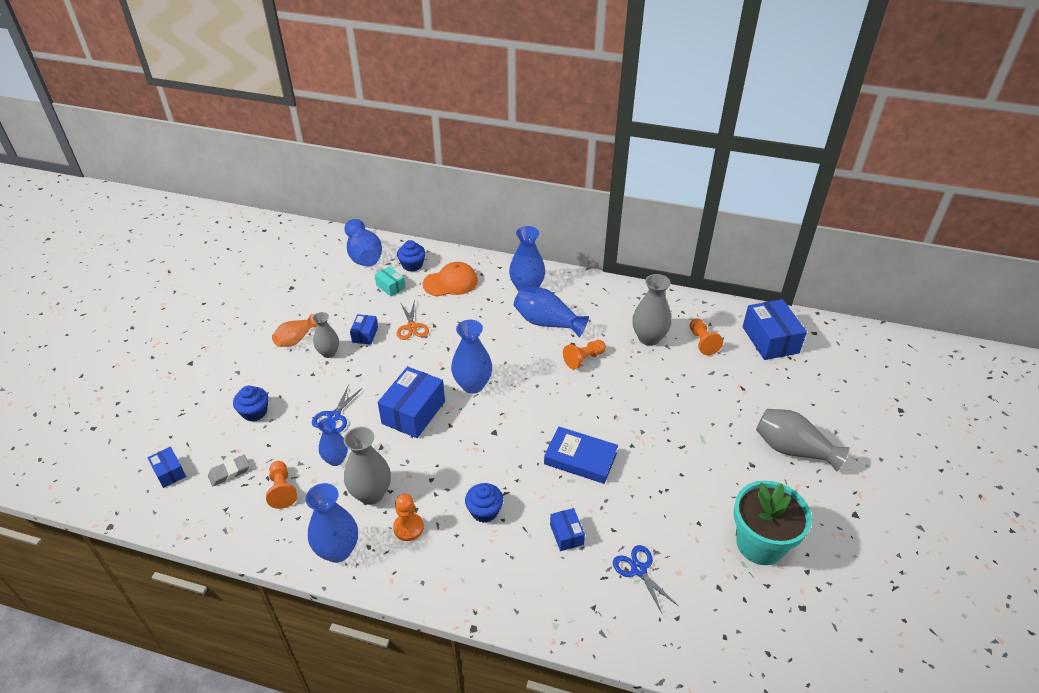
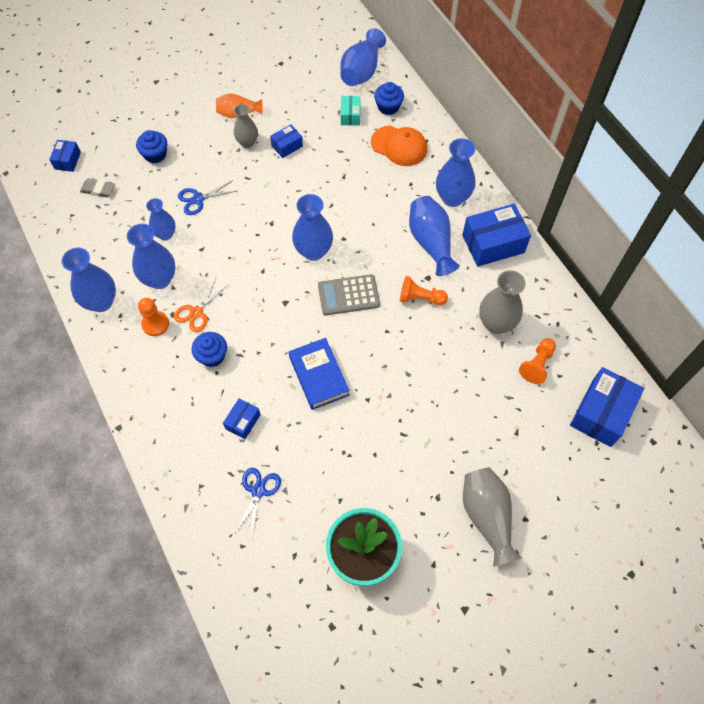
camera: 45 degrees right, 20 degrees up
(282, 490) = (114, 229): orange pawn -> none
(371, 494) = (159, 279): grey vase -> blue vase
(411, 327) = (326, 165): orange scissors -> orange scissors (196, 312)
(413, 412) = (250, 239): blue box -> blue box (493, 244)
(534, 393) = (348, 295): none -> grey calculator

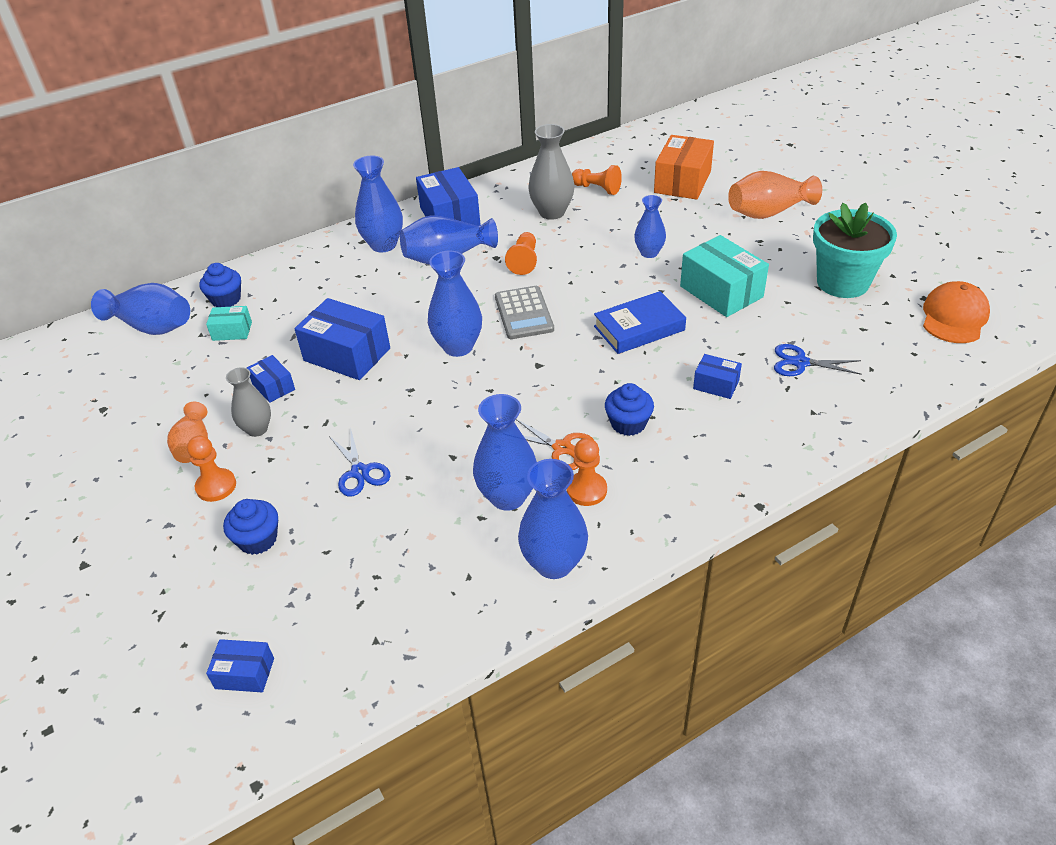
camera: 90 degrees left, 20 degrees down
(98, 189) = (323, 609): grey eraser -> none
(165, 234) = (424, 502): blue vase -> blue vase (649, 253)
(201, 129) = (216, 486): none -> orange pawn
(360, 447) = (721, 291): none -> turquoise box
(399, 146) = (295, 287): orange cap -> orange cap (954, 317)
(487, 517) = (768, 212): grey vase -> orange vase
(548, 445) = (682, 182): none -> orange box
(601, 413) = (642, 156): blue box -> blue box (347, 354)

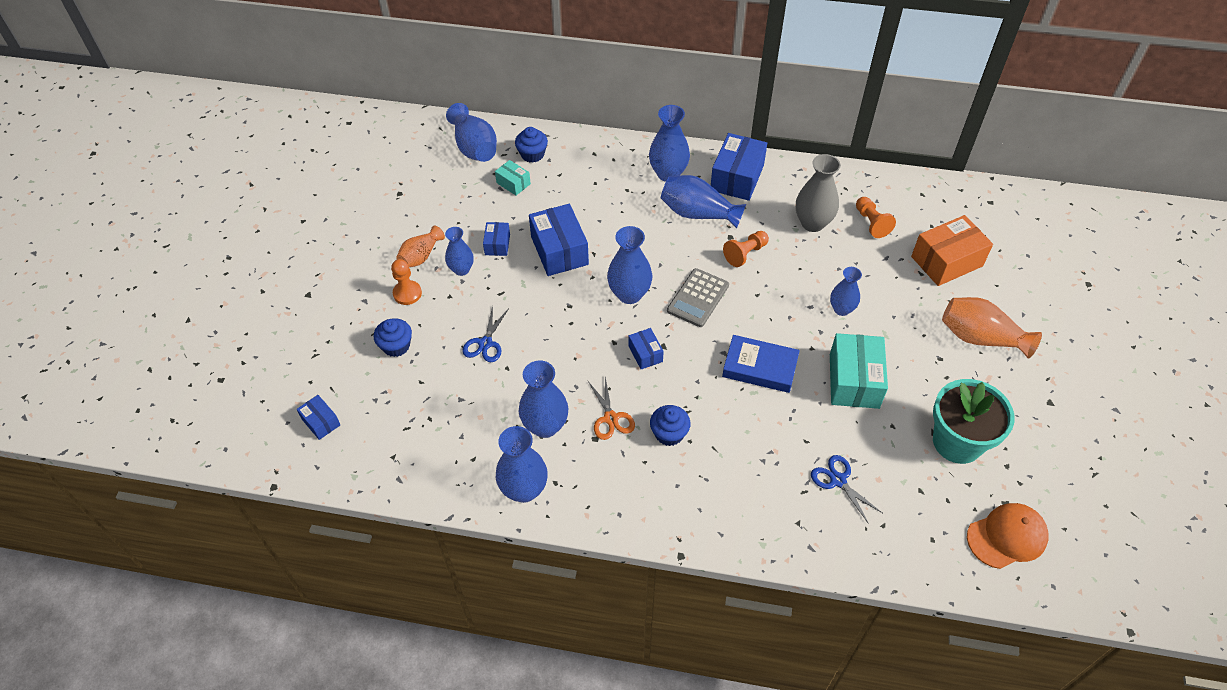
camera: 40 degrees right, 10 degrees up
(257, 429) = (461, 269): grey vase -> blue vase
(586, 490) = (593, 458): orange pawn -> none
(716, 384) = (758, 450): blue box -> blue box (645, 354)

